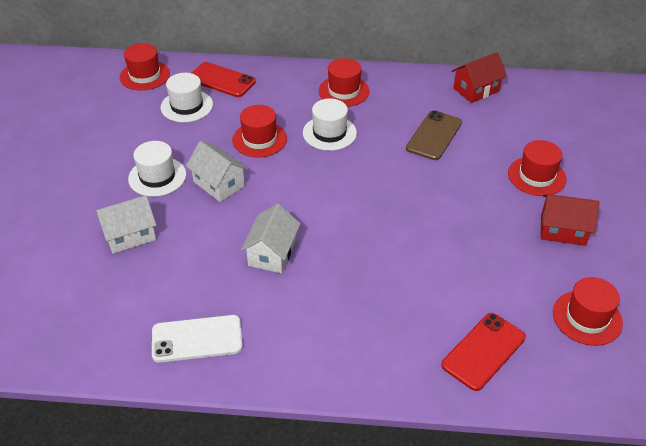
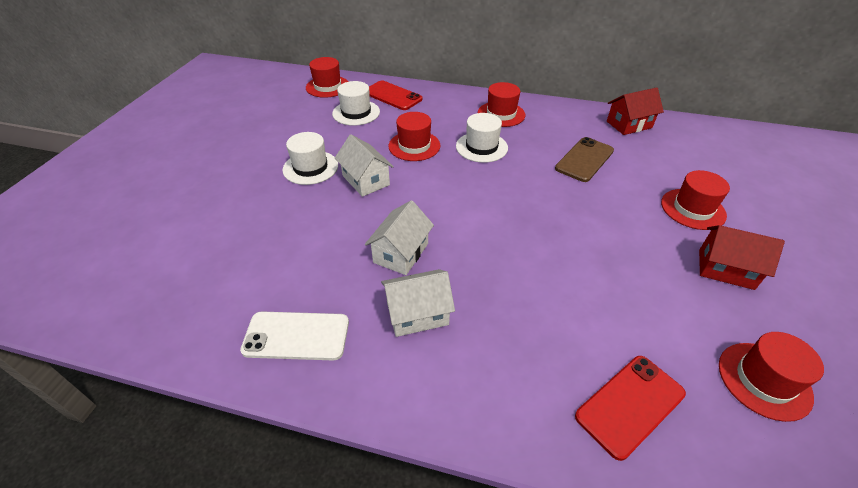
camera: 10 degrees right, 0 degrees up
(130, 235) = (266, 217): white house -> white house (417, 314)

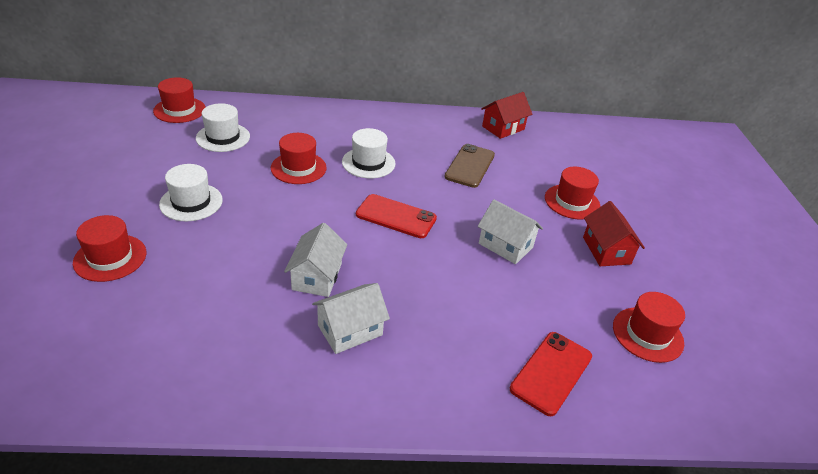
camera: 20 degrees left, 5 degrees down
(296, 336) = (235, 370): white phone -> none
(366, 180) = (257, 209): white house -> white house (505, 245)
(392, 96) = (258, 115): red phone -> red phone (396, 216)
(501, 114) = (379, 127): red hat -> red hat (110, 258)
(725, 269) = (606, 250): red house -> red house turned 75 degrees clockwise

